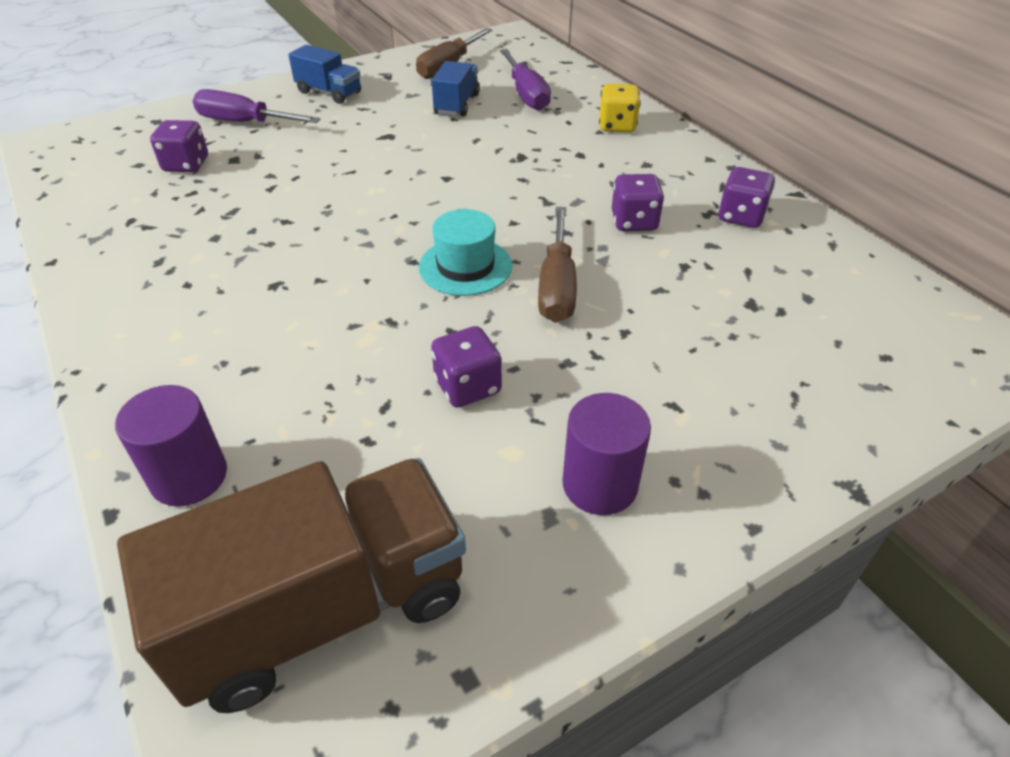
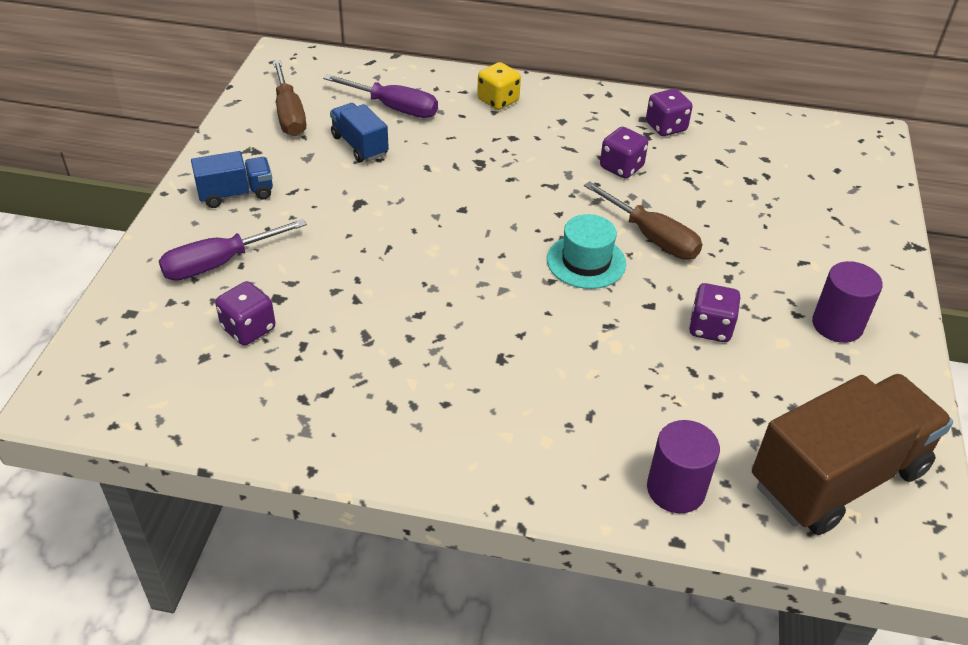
camera: 50 degrees left, 0 degrees up
(323, 610) = (838, 477): brown truck -> brown truck turned 45 degrees clockwise

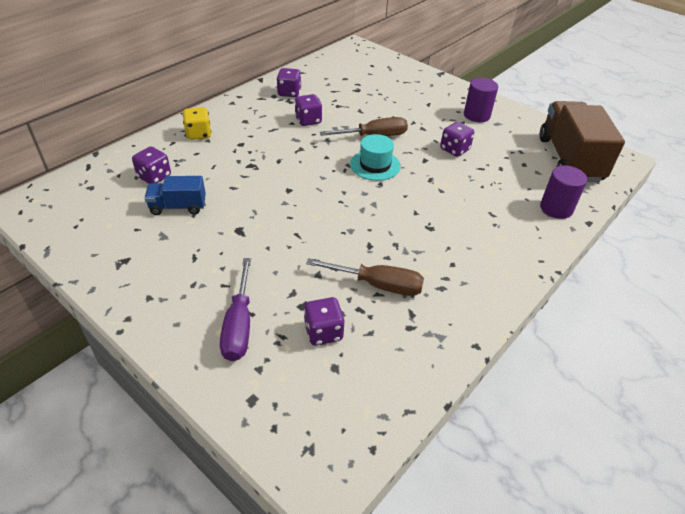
camera: 60 degrees left, 0 degrees up
(236, 194) = (166, 288): blue truck -> none
(289, 114) = (101, 226): brown screwdriver -> brown screwdriver (377, 285)
(393, 108) = (154, 177): purple screwdriver -> purple dice

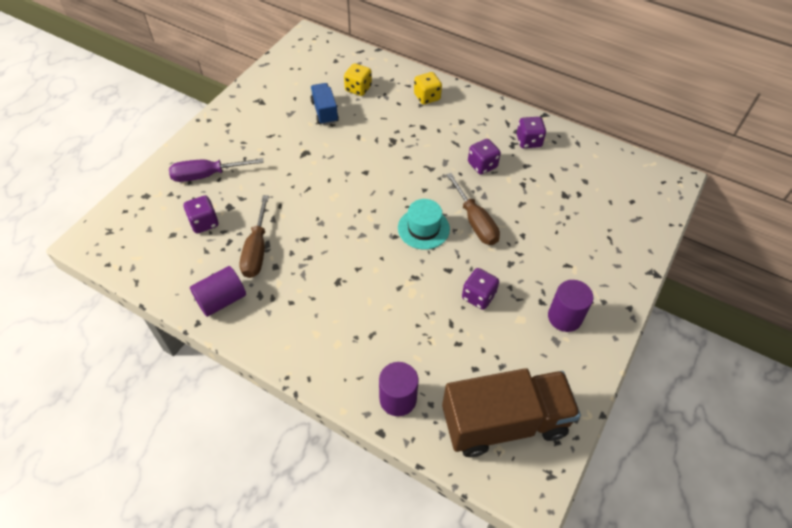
camera: 80 degrees right, 10 degrees up
(154, 177) = (358, 88): purple dice -> yellow dice
(445, 321) = (221, 300): none -> purple cylinder

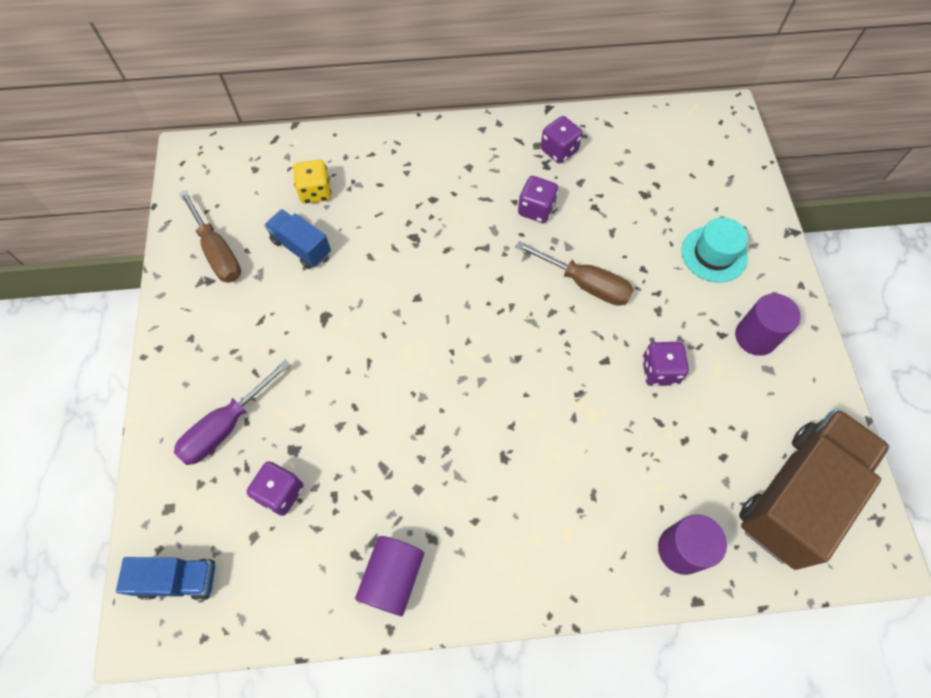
camera: 35 degrees left, 10 degrees up
(121, 230) = (178, 580): none -> blue truck
(257, 249) = (377, 483): brown screwdriver -> brown screwdriver (217, 251)
(423, 228) = (539, 328): turquoise hat -> turquoise hat (714, 254)
(427, 97) = (405, 157): yellow dice -> none

